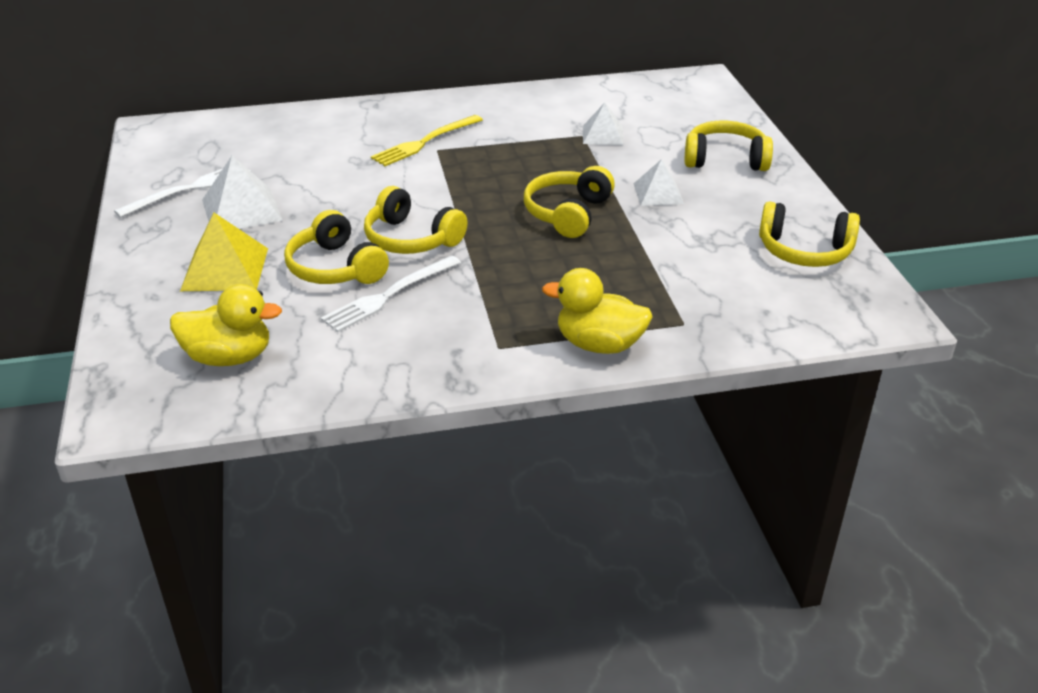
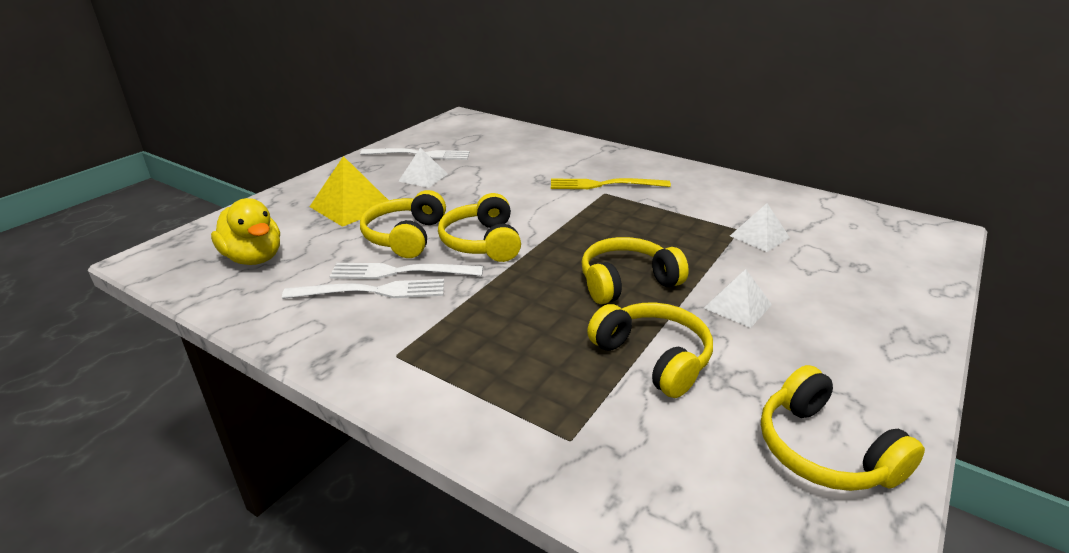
camera: 45 degrees right, 5 degrees down
(241, 210) = (423, 177): white pyramid -> white pyramid, size x0.65
(394, 321) = (371, 291): none -> white fork
(599, 345) = (467, 406): yellow duck -> none
(725, 159) = (860, 310): yellow headphones -> yellow headphones (653, 358)

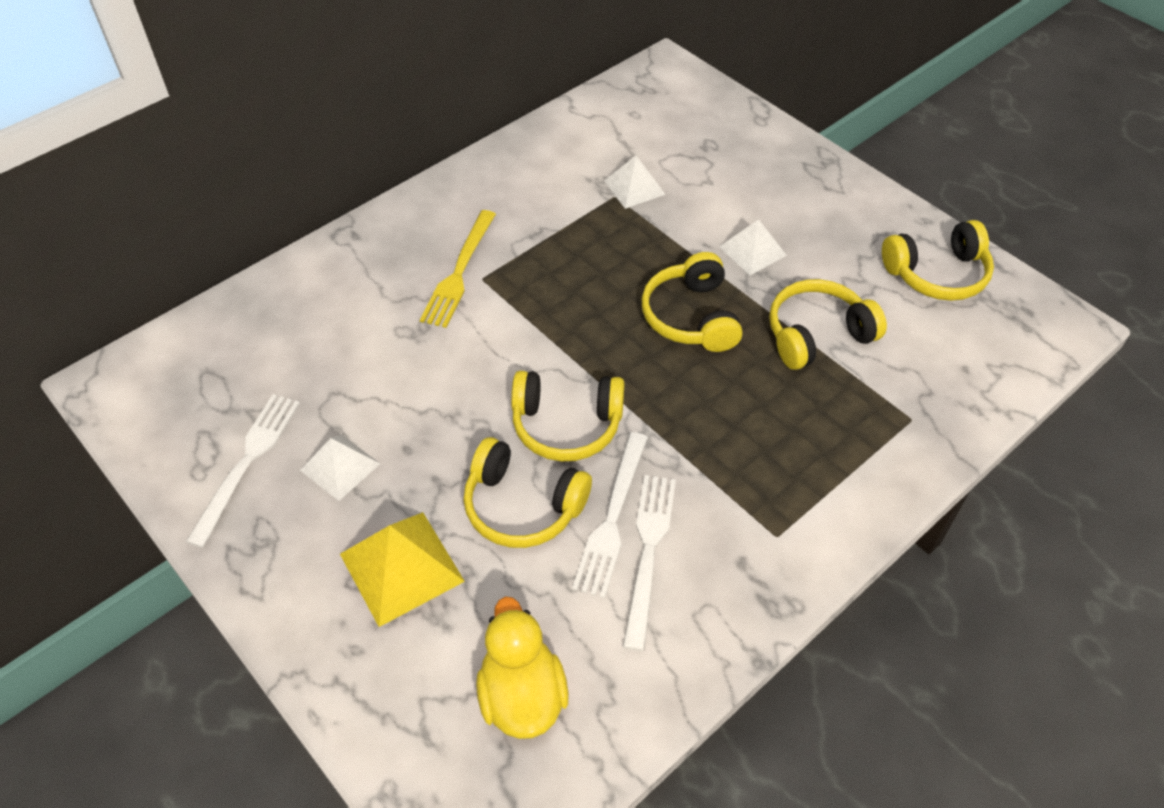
camera: 75 degrees left, 20 degrees up
(254, 258) = (522, 695): yellow duck -> yellow duck turned 75 degrees counterclockwise

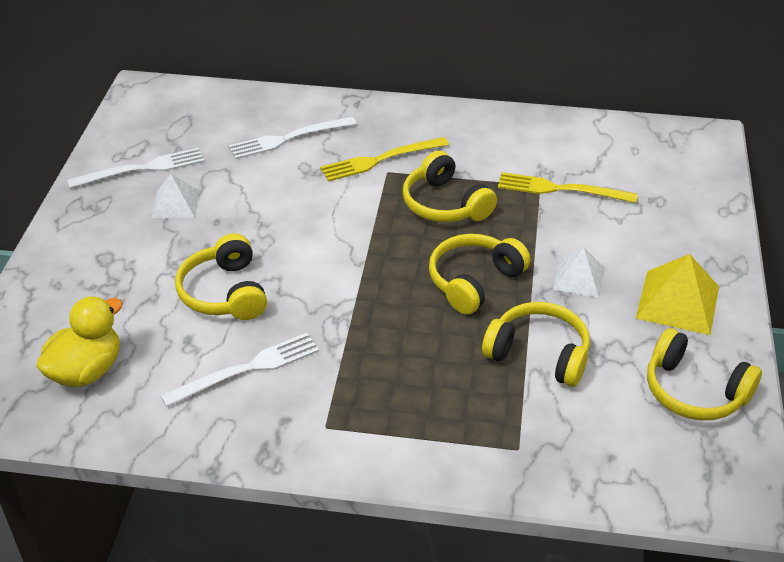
camera: 50 degrees right, 10 degrees down
(402, 567) = (129, 269): yellow pyramid -> yellow pyramid (678, 302)
(566, 425) = (309, 276): yellow headphones -> yellow headphones (444, 204)
(612, 518) = (257, 337): white fork -> white fork (288, 138)
(634, 187) = (561, 189): white pyramid -> yellow fork

